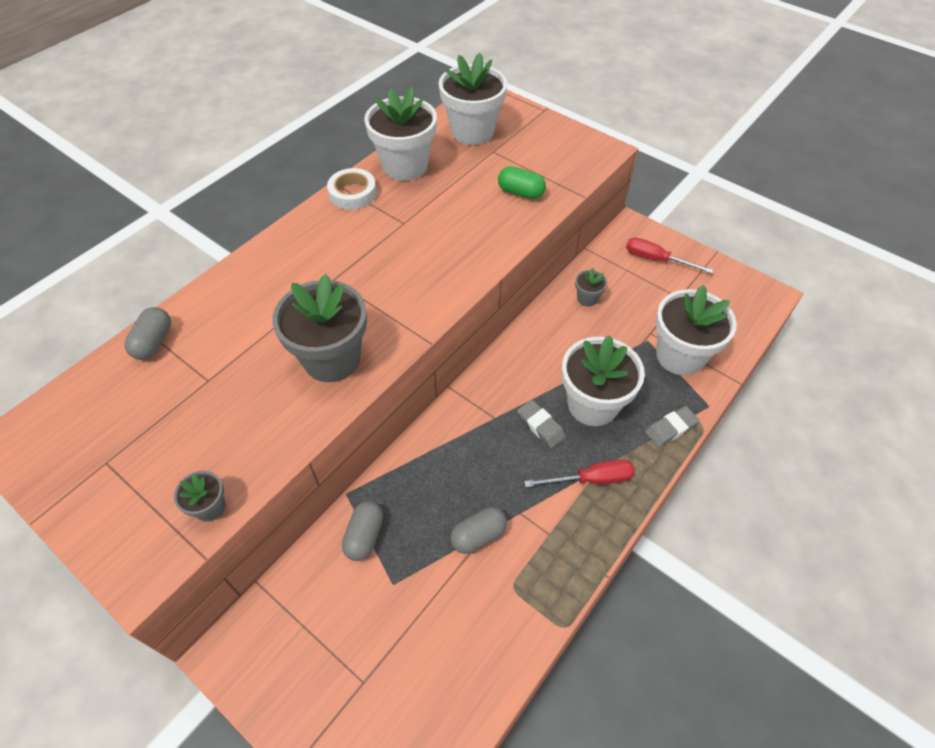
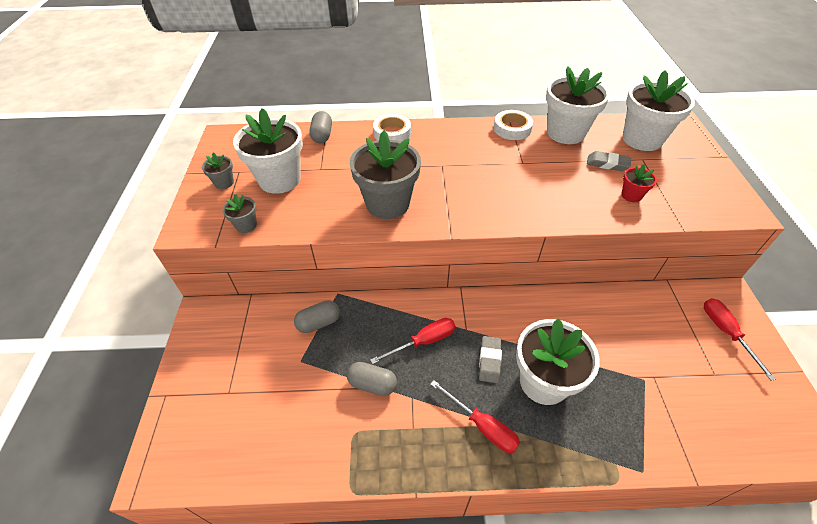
camera: 50 degrees right, 5 degrees down
(154, 342) = (322, 135): grey capsule -> grey capsule turned 60 degrees counterclockwise
(235, 281) = (392, 133): none -> white tape
(475, 460) = (423, 342): none -> red screwdriver
(520, 192) = (631, 195): green capsule -> red flower pot
(587, 298) = (627, 313): grey flower pot -> grey flower pot (224, 183)
(670, 428) = (587, 454): grey eraser -> grey eraser (607, 164)
(680, 355) = (661, 414): white flower pot -> white flower pot (279, 180)

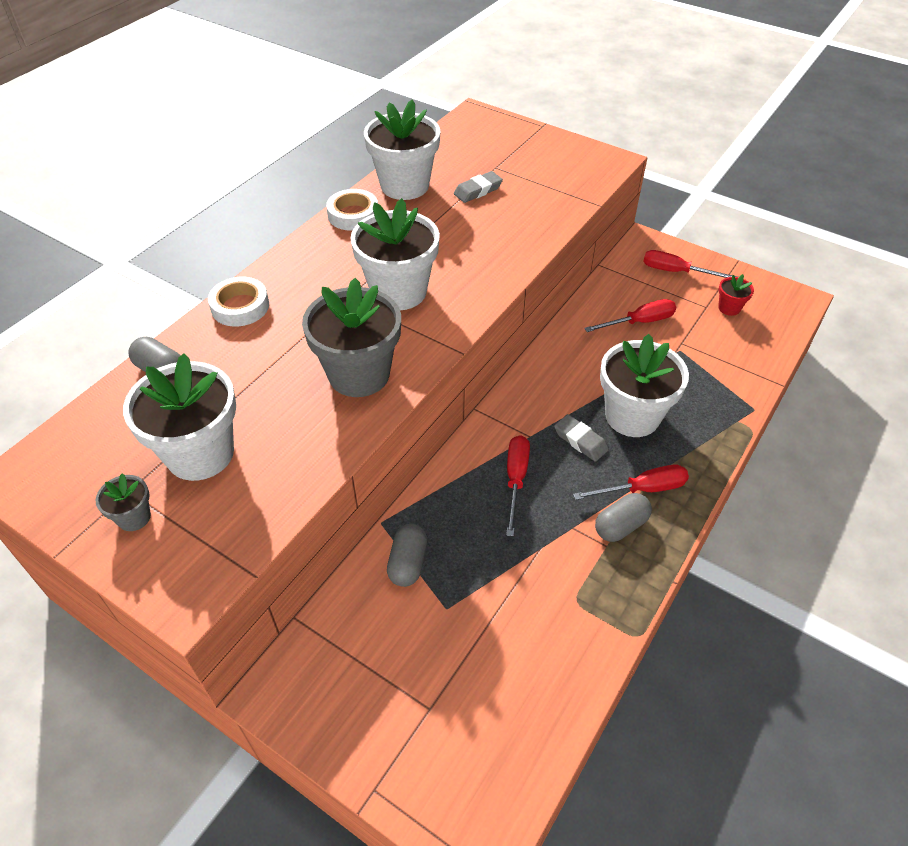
camera: 55 degrees left, 0 degrees up
(246, 225) = (252, 526): grey flower pot -> none
(372, 384) = (531, 553): grey capsule -> grey capsule (620, 526)
(631, 195) = (532, 205): red flower pot -> red flower pot (729, 308)
(641, 336) = (639, 322): none -> red screwdriver
(642, 139) = (471, 149): white flower pot -> white flower pot (399, 292)

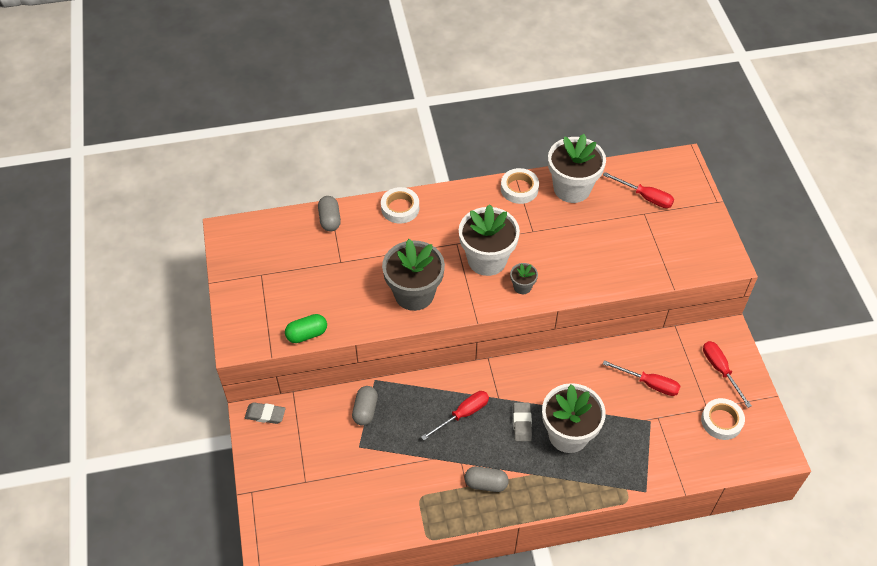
camera: 45 degrees right, 5 degrees up
(134, 517) = (252, 289): grey flower pot -> grey flower pot (522, 287)
(200, 453) = (305, 279): white flower pot -> none
(275, 511) = (307, 334): none -> green capsule
(408, 563) = (365, 410): grey capsule -> grey capsule turned 45 degrees counterclockwise
(478, 190) = (611, 223): grey eraser -> grey eraser (265, 414)
(643, 489) = (521, 476): red screwdriver -> red screwdriver (645, 197)
(729, 308) = (721, 421): red flower pot -> white tape

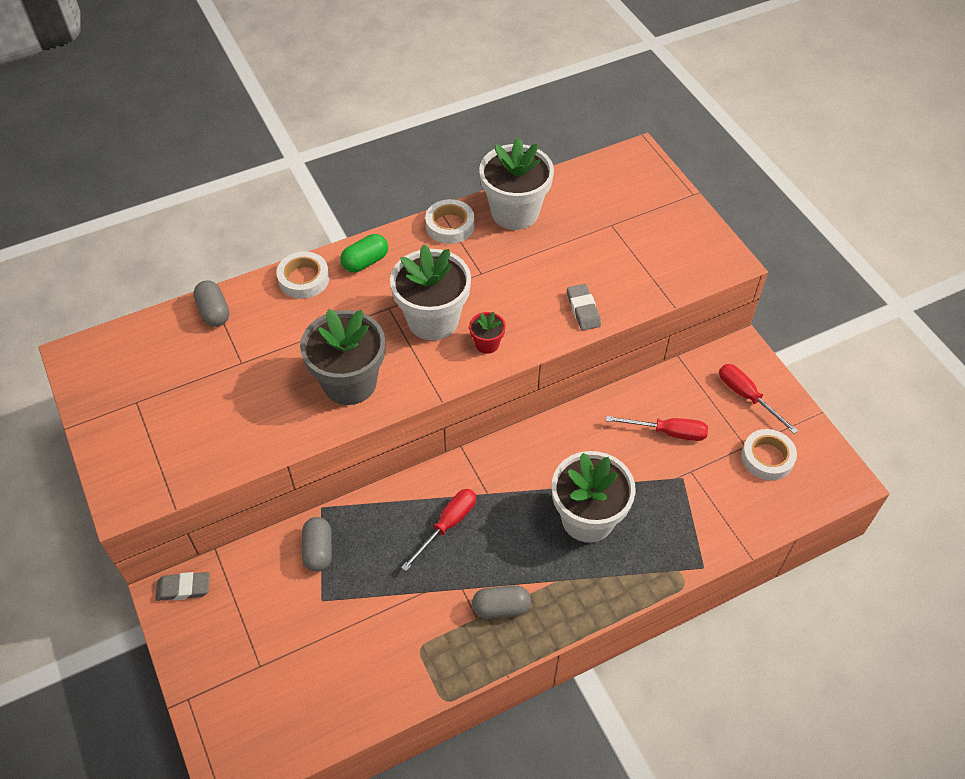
camera: 15 degrees left, 0 degrees up
(307, 334) = (217, 467): green capsule -> green capsule (365, 262)
(522, 287) = (487, 344): grey flower pot -> red flower pot
(522, 423) = (526, 518): grey eraser -> grey eraser (583, 310)
(645, 197) = (606, 205): red screwdriver -> none

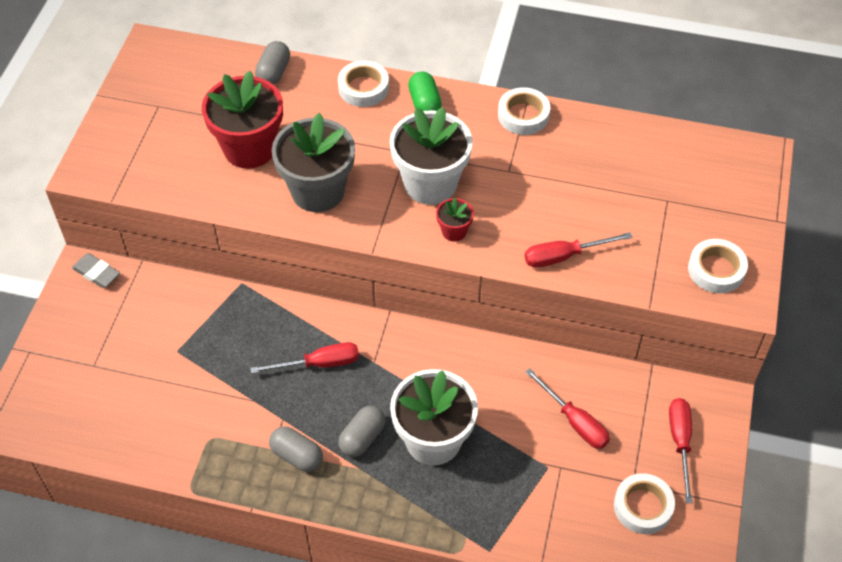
camera: 40 degrees right, 0 degrees up
(256, 385) = (249, 148): none -> red flower pot
(318, 550) = (209, 313): grey capsule -> grey capsule (362, 438)
(365, 262) = (424, 103): green capsule -> green capsule turned 75 degrees clockwise
(515, 212) = (591, 137): white flower pot -> none
(583, 310) = (564, 256): grey eraser -> red screwdriver
(690, 252) = (716, 270): none -> white tape

